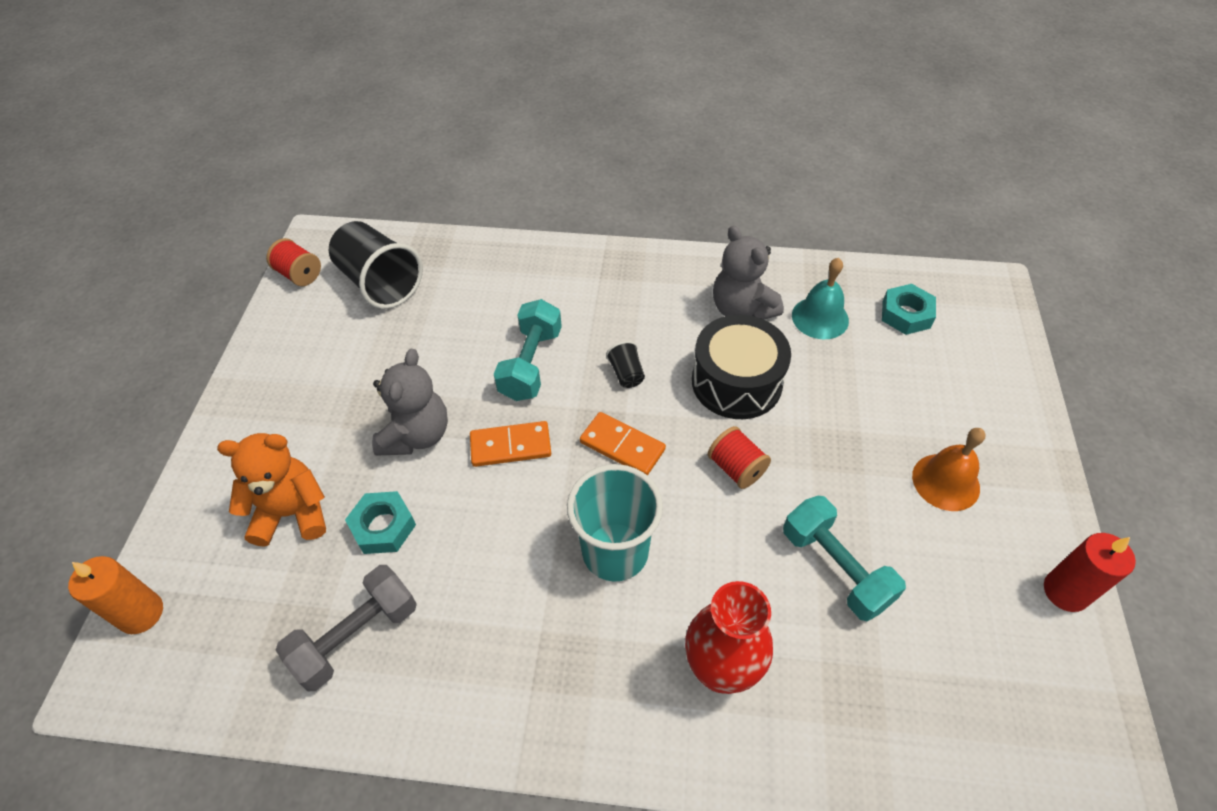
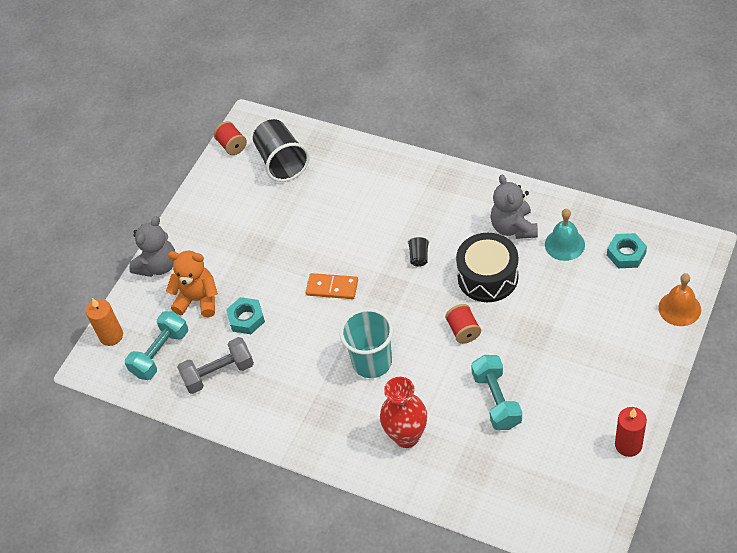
camera: 25 degrees right, 0 degrees up
(416, 435) = (278, 269): grey teddy bear -> grey teddy bear (158, 266)
(531, 364) = (361, 237): turquoise dumbbell -> turquoise dumbbell (160, 353)
(622, 446) = (399, 302): orange domino -> none
(946, 482) = (591, 368): orange bell -> orange bell (679, 308)

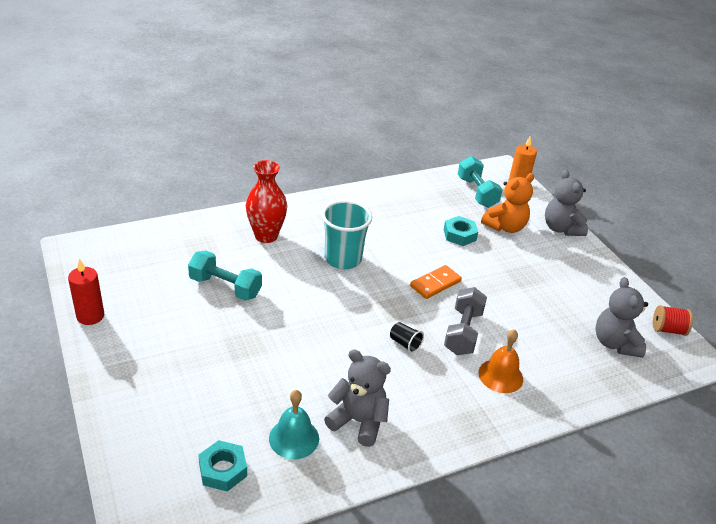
camera: 120 degrees right, 15 degrees down
(218, 373) = (428, 202): grey dumbbell -> grey dumbbell (463, 332)
(282, 162) = (615, 343): black cup -> grey teddy bear
(463, 331) = (302, 314): red spool -> none
(487, 277) = (330, 364): black drum -> none
(679, 308) = (122, 450): orange bell -> orange bell (500, 375)

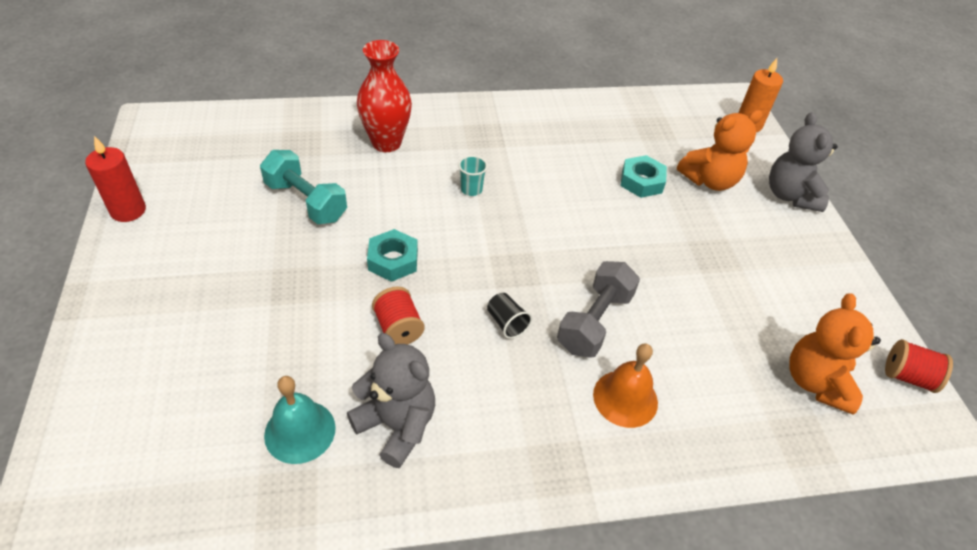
camera: 15 degrees right, 10 degrees up
(223, 470) = (187, 457): turquoise nut -> turquoise nut (393, 260)
(332, 360) = (398, 328): none -> red spool
(343, 259) = (471, 189): turquoise cup -> turquoise cup, size x0.44
(435, 284) = (582, 244): orange domino -> none
(477, 192) = (687, 127): turquoise dumbbell -> none
(615, 343) = (816, 382): grey teddy bear -> orange teddy bear

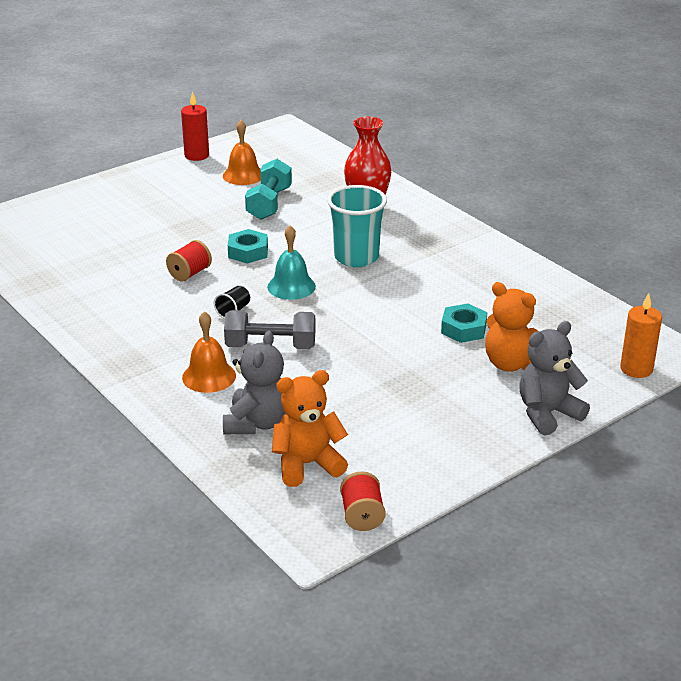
camera: 65 degrees right, 15 degrees down
(221, 194) = (243, 175): none -> orange bell
(300, 431) = (83, 269): turquoise bell -> turquoise bell (291, 286)
(397, 425) = (113, 298): grey teddy bear -> grey teddy bear (257, 423)
(471, 189) = (356, 257): turquoise cup -> turquoise cup, size x2.25

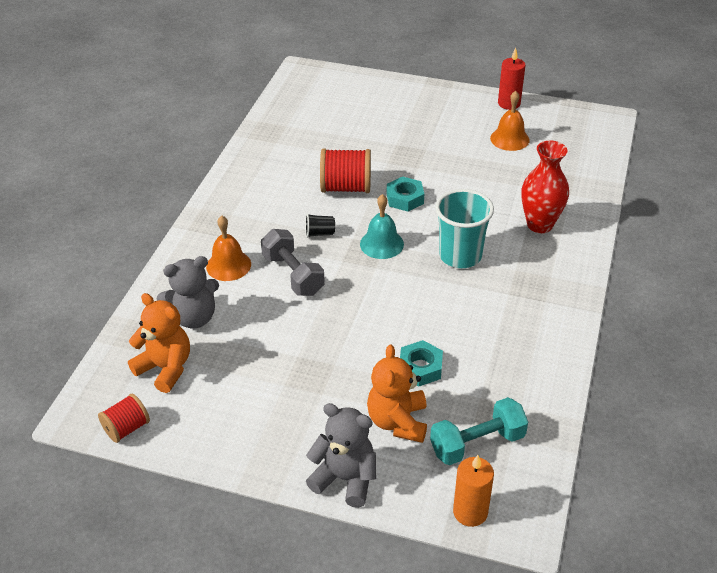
camera: 55 degrees right, 10 degrees up
(189, 273) = (346, 188): red spool -> red spool, size x1.61
(269, 204) = (484, 172): turquoise dumbbell -> turquoise dumbbell (477, 443)

